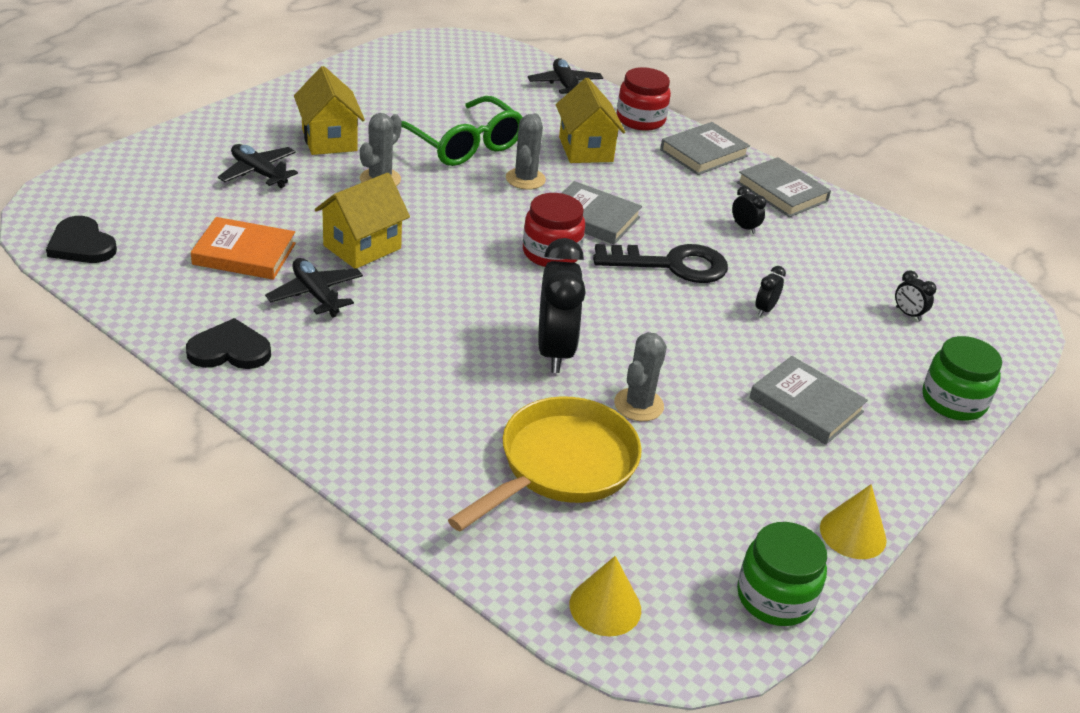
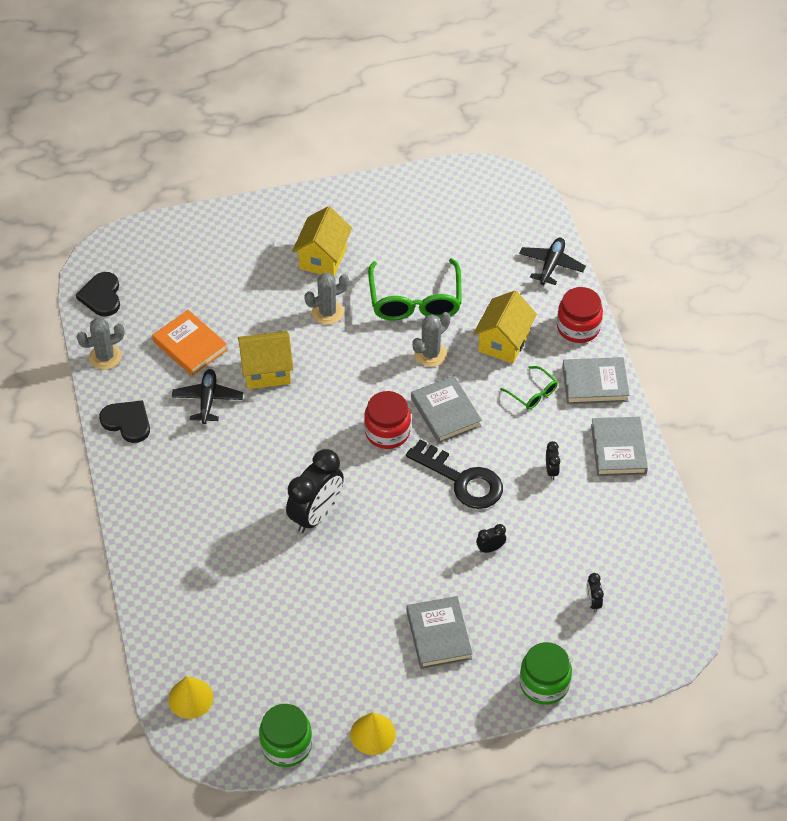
camera: 40 degrees right, 15 degrees up
(259, 173) = (251, 273): black plane -> none
(561, 466) = (245, 599): yellow pan -> none
(638, 405) = (331, 580): grey cactus -> grey cactus (105, 357)
(657, 177) = (533, 393): none -> green glasses

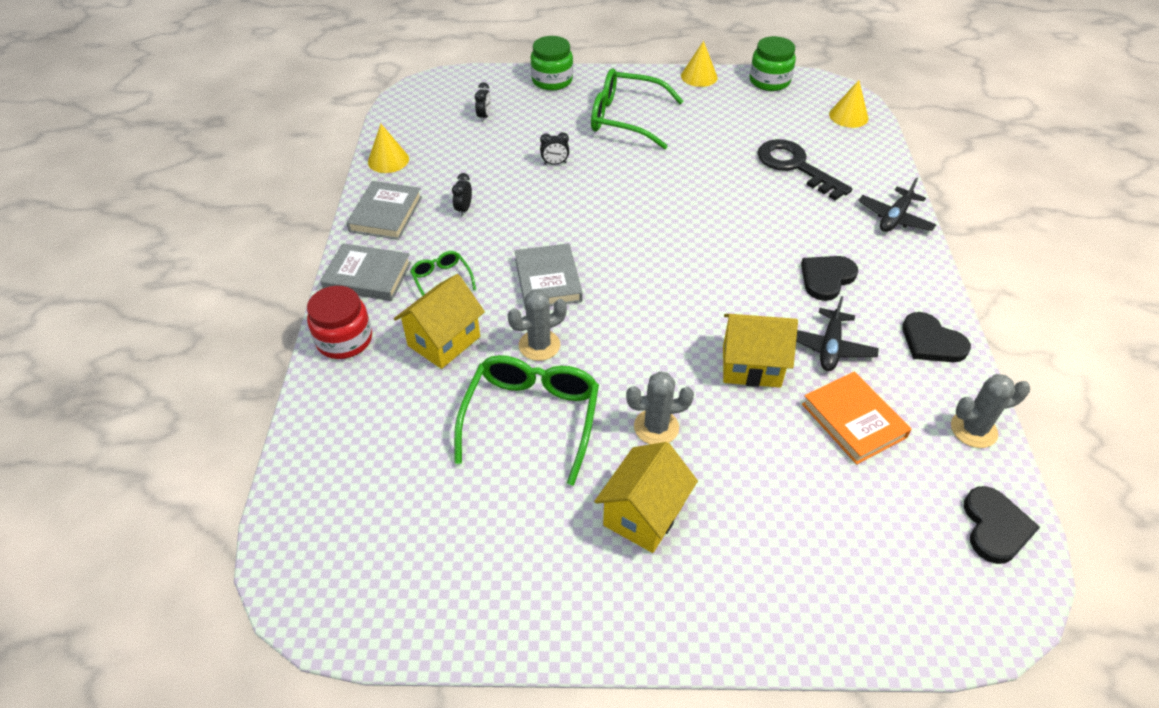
camera: 165 degrees left, 5 degrees down
(211, 465) = (826, 278): none -> black heart
(316, 514) = (716, 216): black clock -> none
(387, 432) = (620, 274): red jar -> none
(439, 635) = (626, 118): grey book -> green glasses
(462, 480) = (557, 217): black key -> black key (795, 166)
(551, 265) = (324, 428): black plane -> black plane (894, 218)
(656, 515) = (388, 160): none -> yellow cone

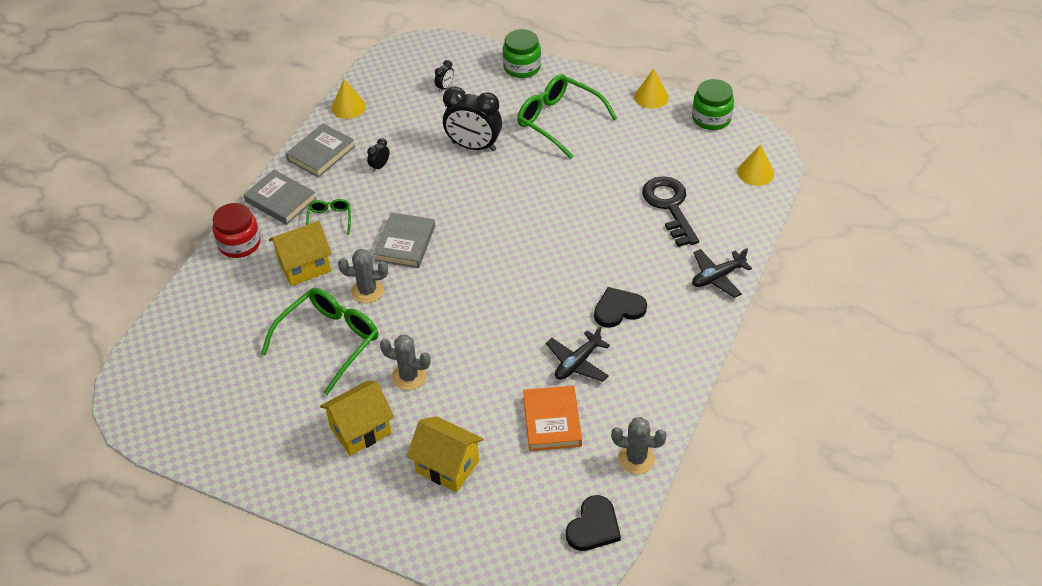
camera: 25 degrees right, 0 degrees up
(555, 163) = (473, 146): black clock -> black clock, size x2.31
(751, 366) = (507, 357): yellow house -> yellow house (447, 466)
(931, 342) = (660, 385): black heart -> none

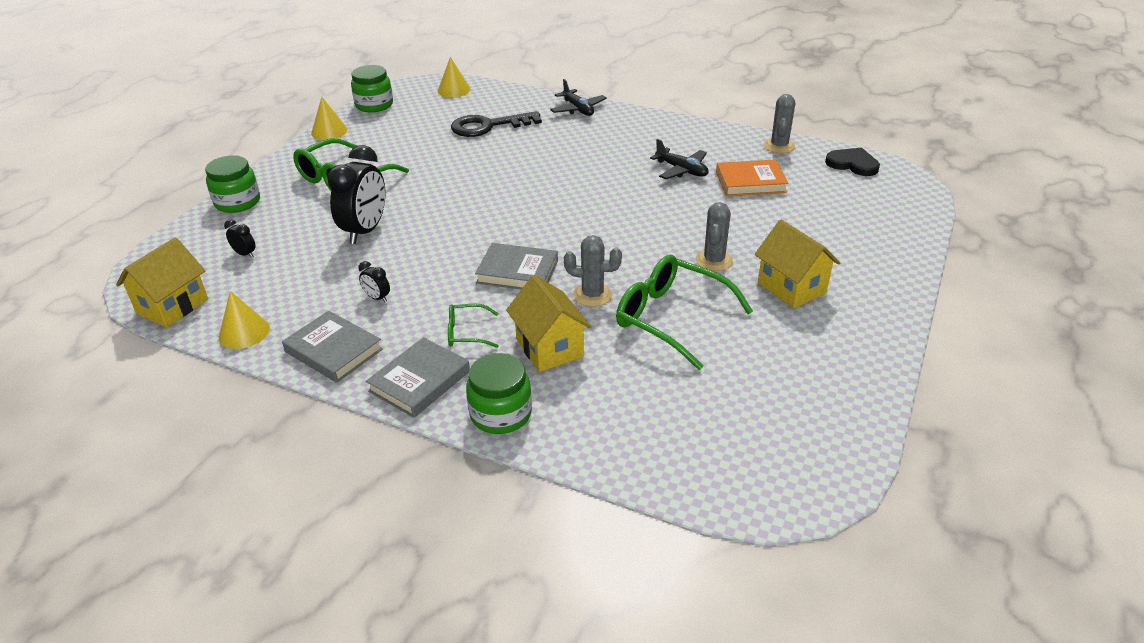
camera: 90 degrees left, 10 degrees down
(239, 244) = (501, 414): red jar -> green jar
(367, 291) = (592, 295): grey cactus -> grey cactus turned 75 degrees counterclockwise
(447, 466) = (818, 234): yellow house -> yellow house (172, 306)
(618, 309) = (616, 151): black heart -> none

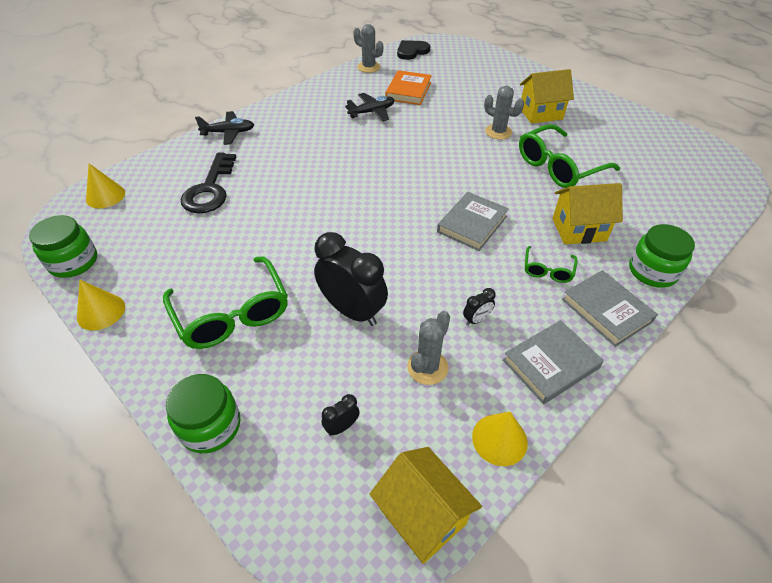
camera: 70 degrees left, 10 degrees up
(592, 295) = (519, 193): grey cactus -> grey cactus (427, 367)

